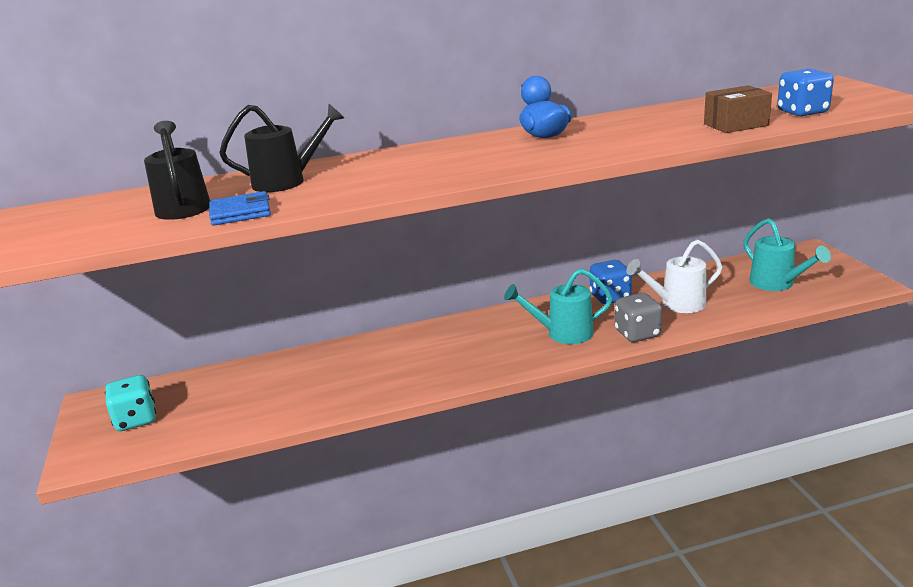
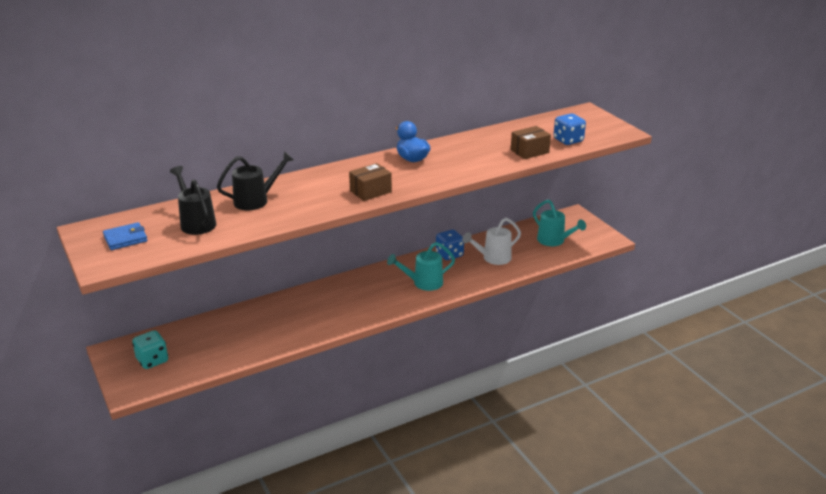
camera: 15 degrees left, 5 degrees up
(240, 212) = (241, 228): blue wallet -> blue wallet (125, 238)
(463, 171) = (370, 191): none -> brown box
(637, 334) = (471, 281): grey dice -> none

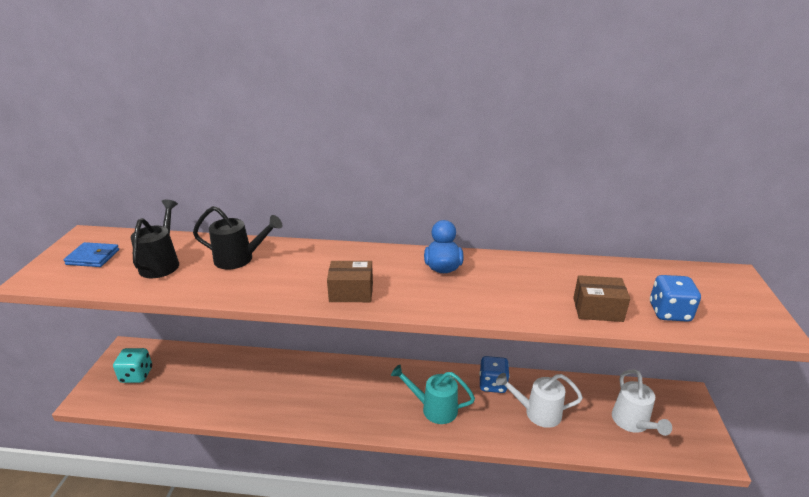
camera: 35 degrees right, 0 degrees up
(554, 241) = (632, 423): turquoise watering can -> white watering can

